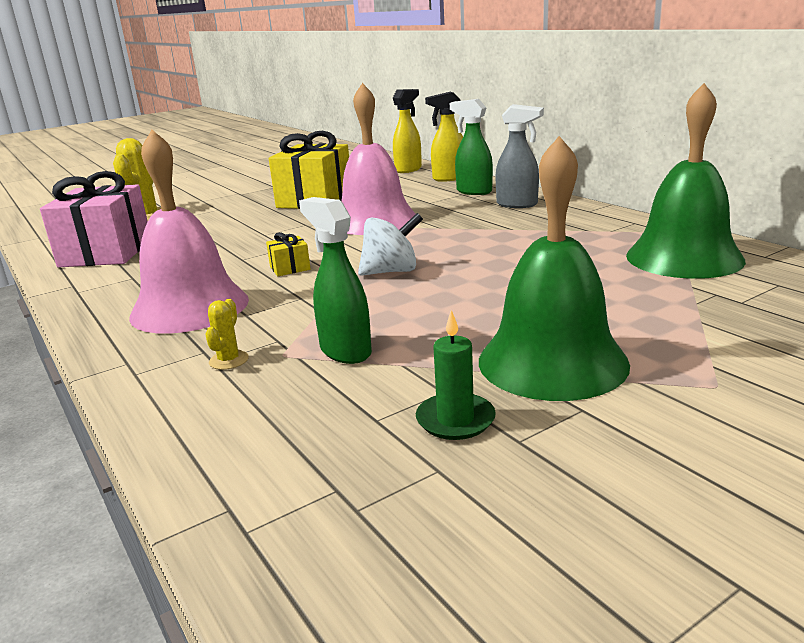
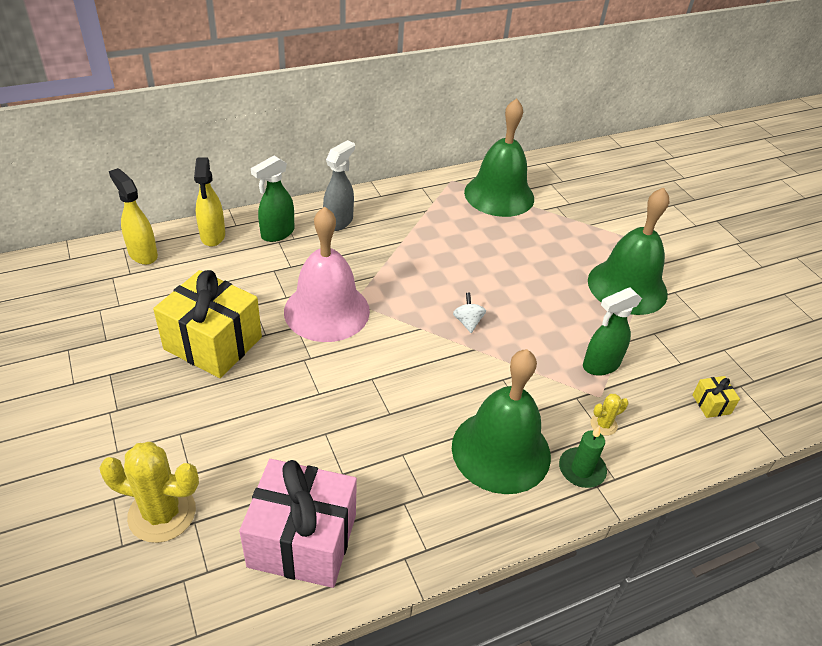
camera: 85 degrees left, 20 degrees up
(190, 307) = (501, 450): pink bell -> green bell
(229, 360) = (603, 424): yellow cactus -> yellow cactus turned 45 degrees counterclockwise
(290, 268) = (433, 380): yellow gift -> yellow gift (711, 404)
(391, 271) = (468, 322): white spinning top -> white spinning top, size x0.61
(455, 420) = (683, 334): green candle -> green candle (581, 469)

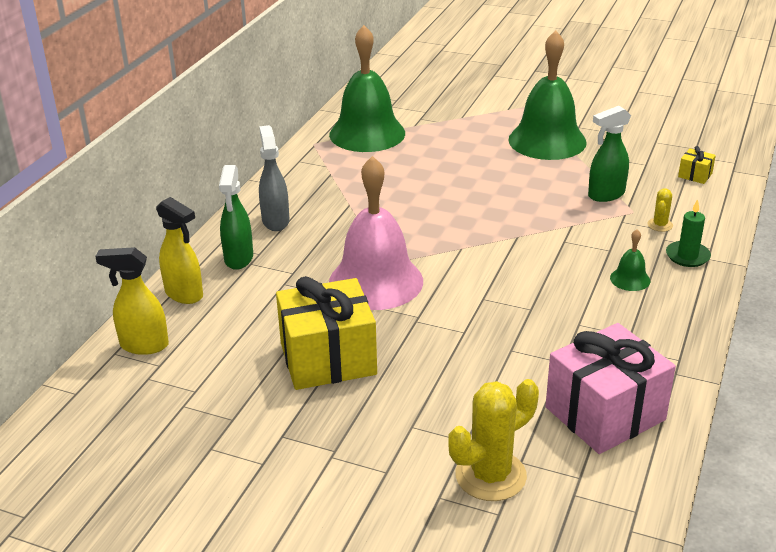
camera: 40 degrees left, 10 degrees down
(468, 322) = (486, 224): white spinning top -> none
(501, 450) = (630, 279): green bell -> green bell, size x0.42
(600, 365) = (605, 195): green spray bottle -> green spray bottle turned 45 degrees clockwise

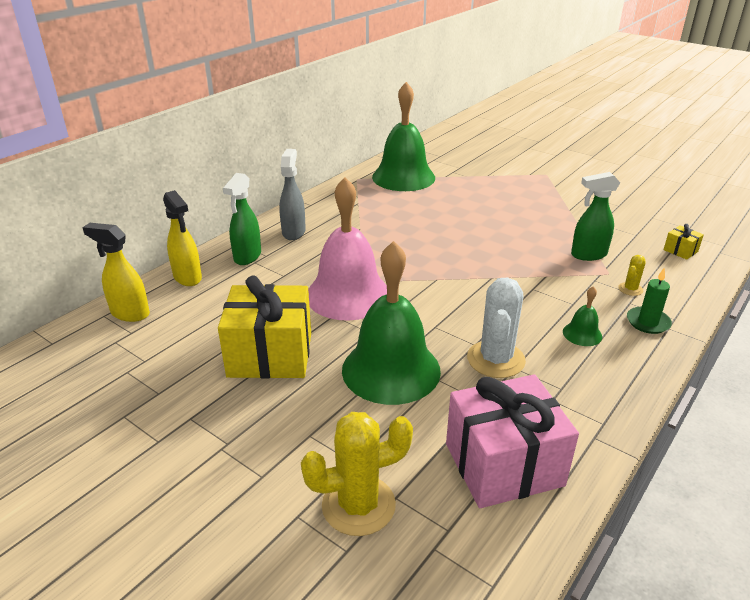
camera: 15 degrees right, 0 degrees up
(547, 141) = (553, 203): green bell -> green bell (391, 370)
(557, 320) = (496, 359): none -> white cactus

